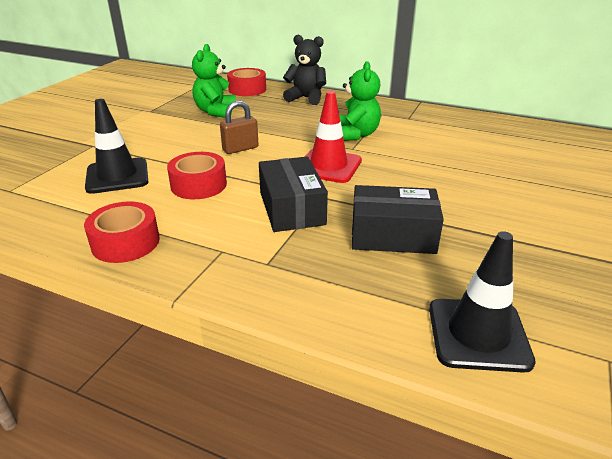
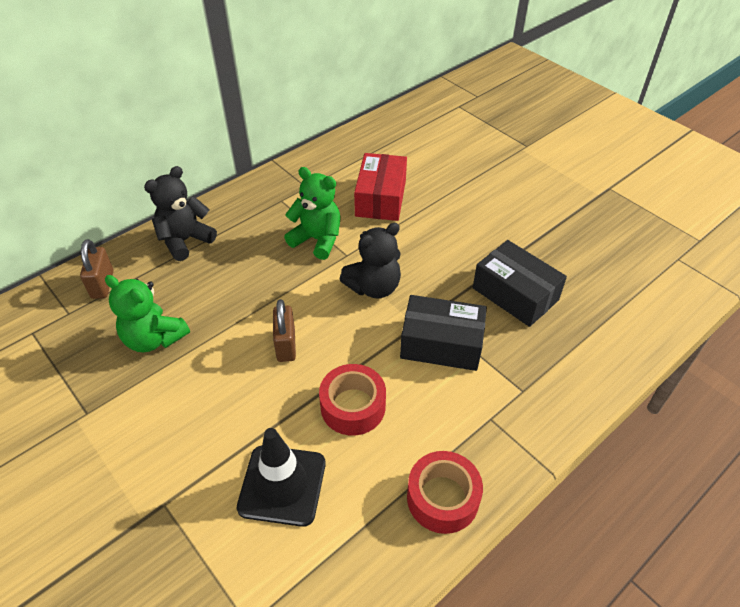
camera: 65 degrees left, 15 degrees up
(247, 89) = (103, 284): red tape -> brown padlock
(328, 166) = (374, 287): red traffic cone -> black teddy bear
(392, 235) = (515, 294): black box -> black box turned 75 degrees counterclockwise
(436, 146) = (381, 198): none -> red box
(478, 334) = (643, 303): black traffic cone -> none

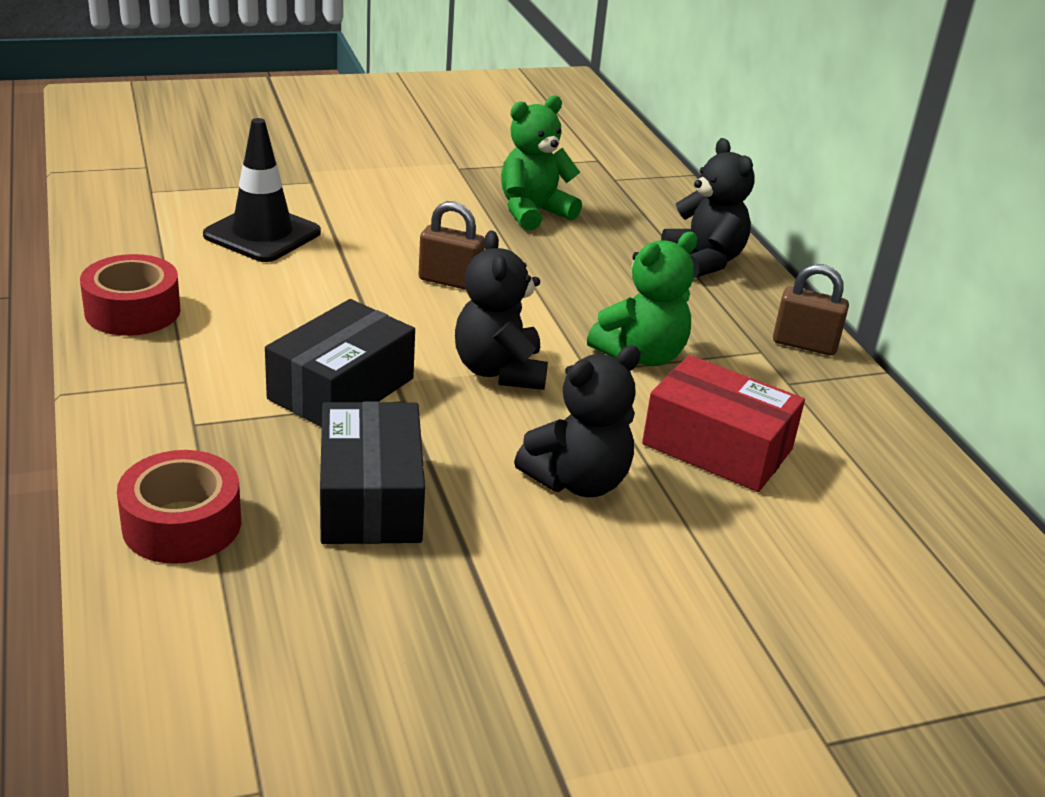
camera: 110 degrees right, 15 degrees down
(103, 284) = (650, 201): brown padlock -> brown padlock (804, 344)
(353, 406) = (312, 296): red tape -> red tape (182, 524)
(443, 233) = (578, 481): none -> black teddy bear
(515, 294) = (371, 498): black box -> black box turned 75 degrees counterclockwise

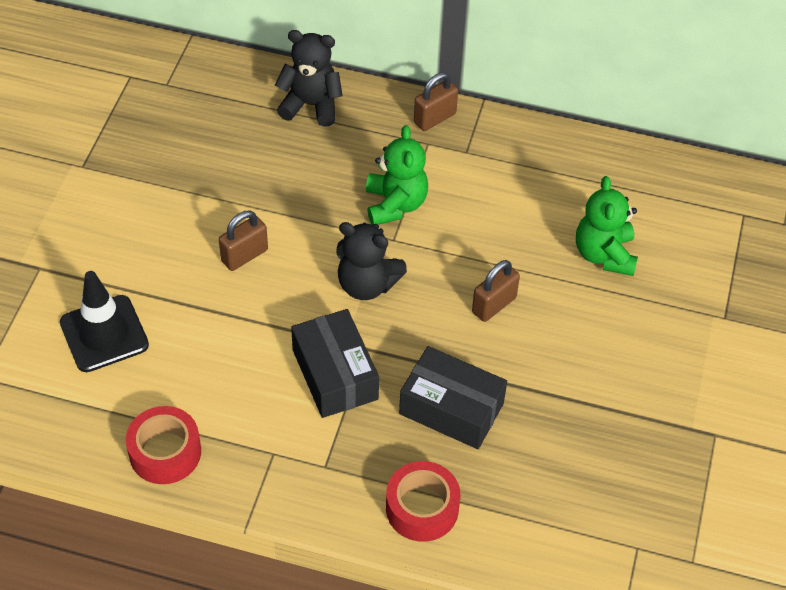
camera: 55 degrees left, 20 degrees up
(533, 212) = (183, 159): green teddy bear -> green teddy bear (604, 254)
(578, 481) = (494, 305): black teddy bear -> brown padlock
(717, 447) = (503, 224): red box -> none

